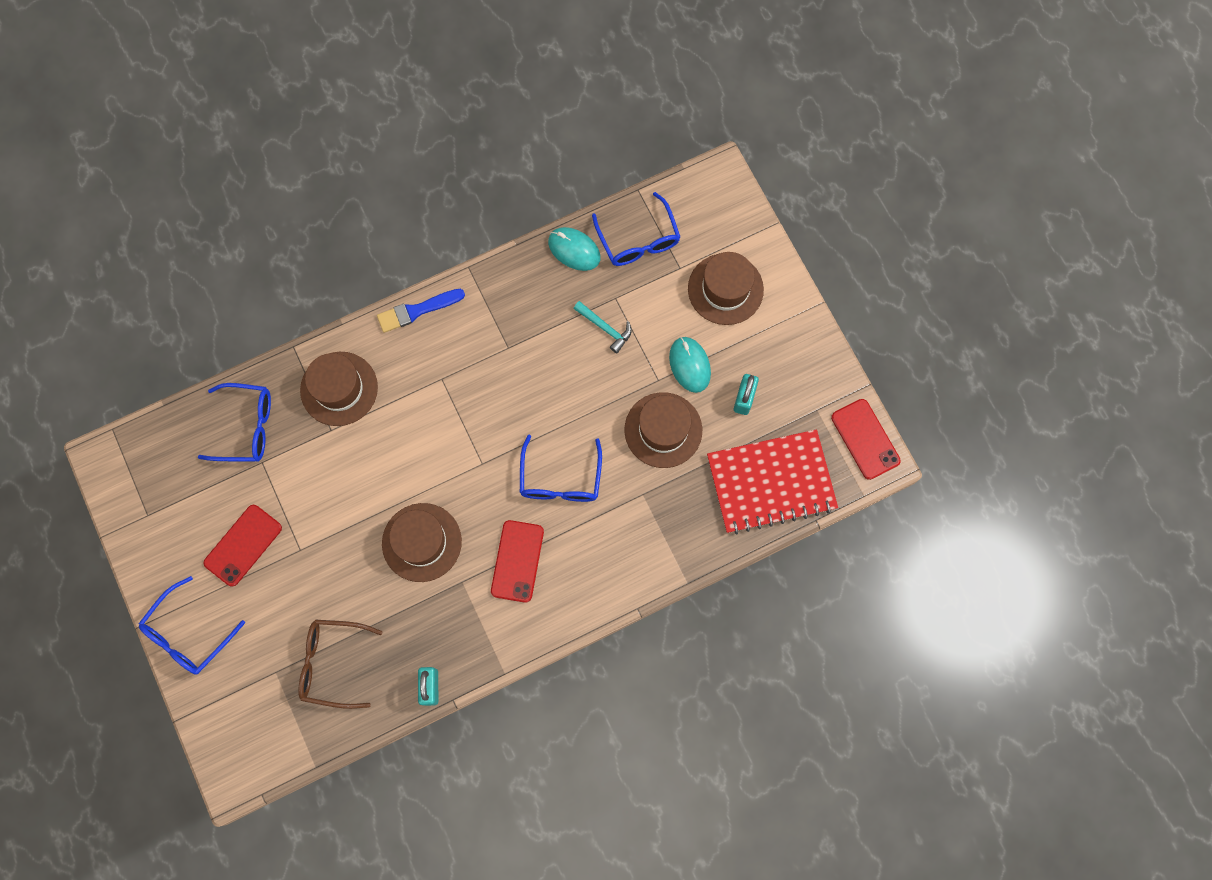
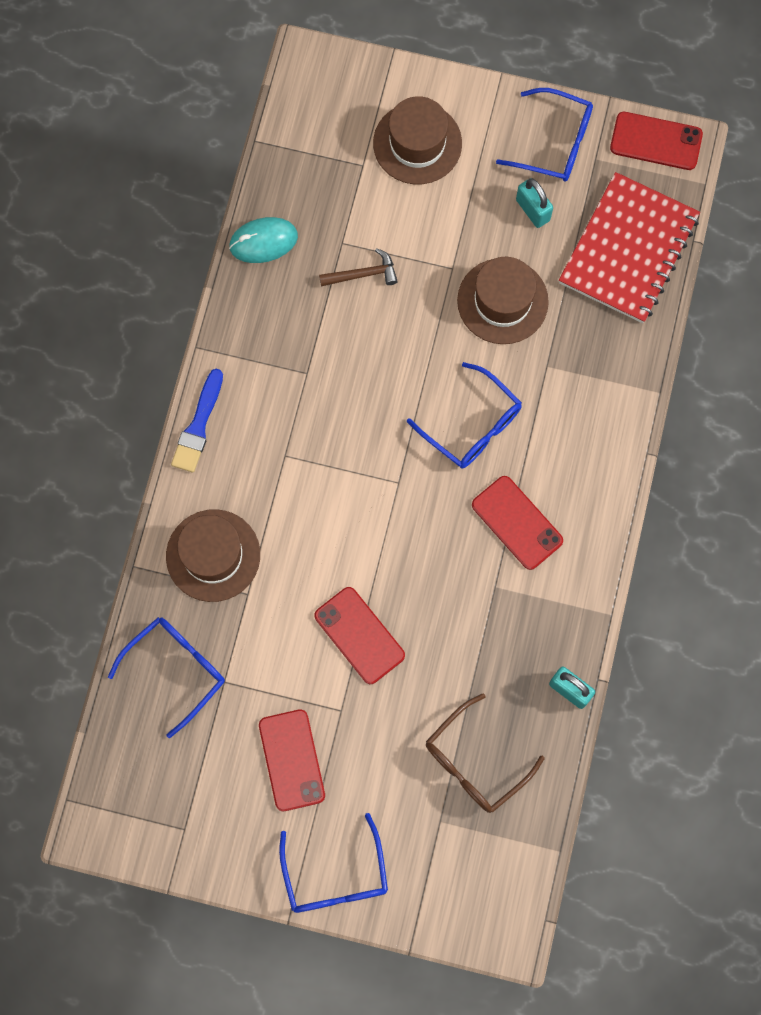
camera: 50 degrees left, 0 degrees up
(359, 521) = (359, 635): none -> red phone
(421, 542) = (427, 594): brown hat -> none
(605, 328) = (363, 274): turquoise hammer -> brown hammer
(638, 240) = (304, 179): blue glasses -> blue glasses (555, 143)
(689, 365) = (462, 230): turquoise mouse -> none

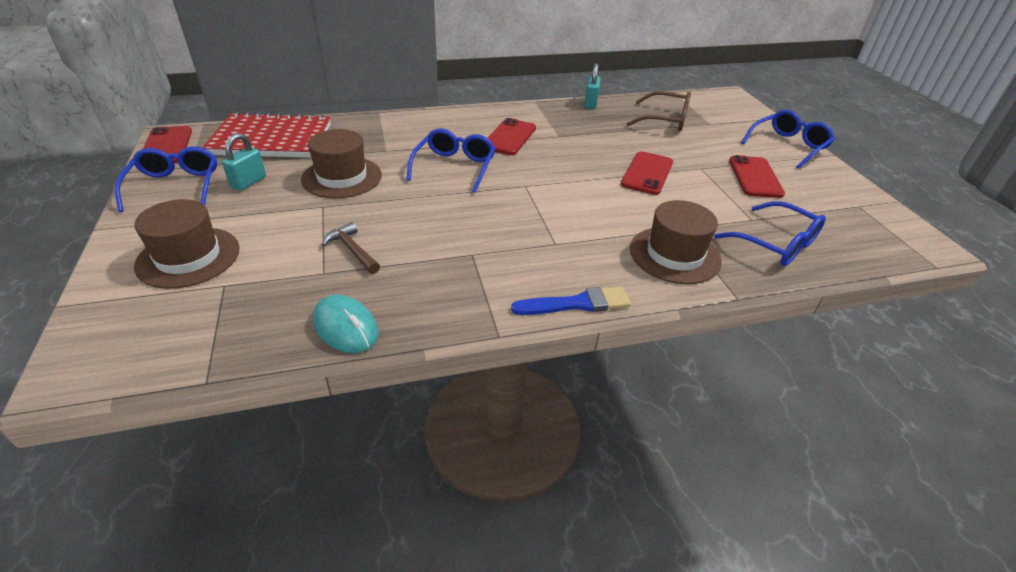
camera: 120 degrees left, 35 degrees down
(176, 669) = (776, 244): blue glasses -> blue glasses turned 150 degrees counterclockwise
(292, 760) = (755, 177): red phone -> red phone turned 45 degrees counterclockwise

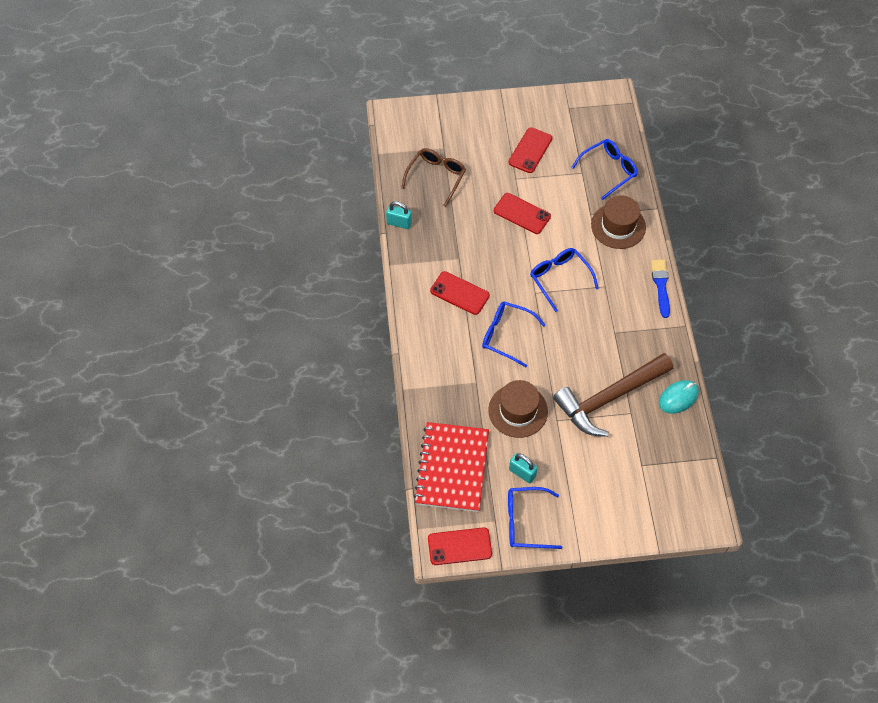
camera: 80 degrees left, 20 degrees up
(188, 257) = (614, 491): brown hat -> none
(352, 250) = (609, 398): brown hammer -> brown hammer, size x2.47
(755, 177) = (530, 150): red phone -> red phone turned 75 degrees counterclockwise
(788, 146) = (485, 111): blue glasses -> blue glasses (559, 278)

